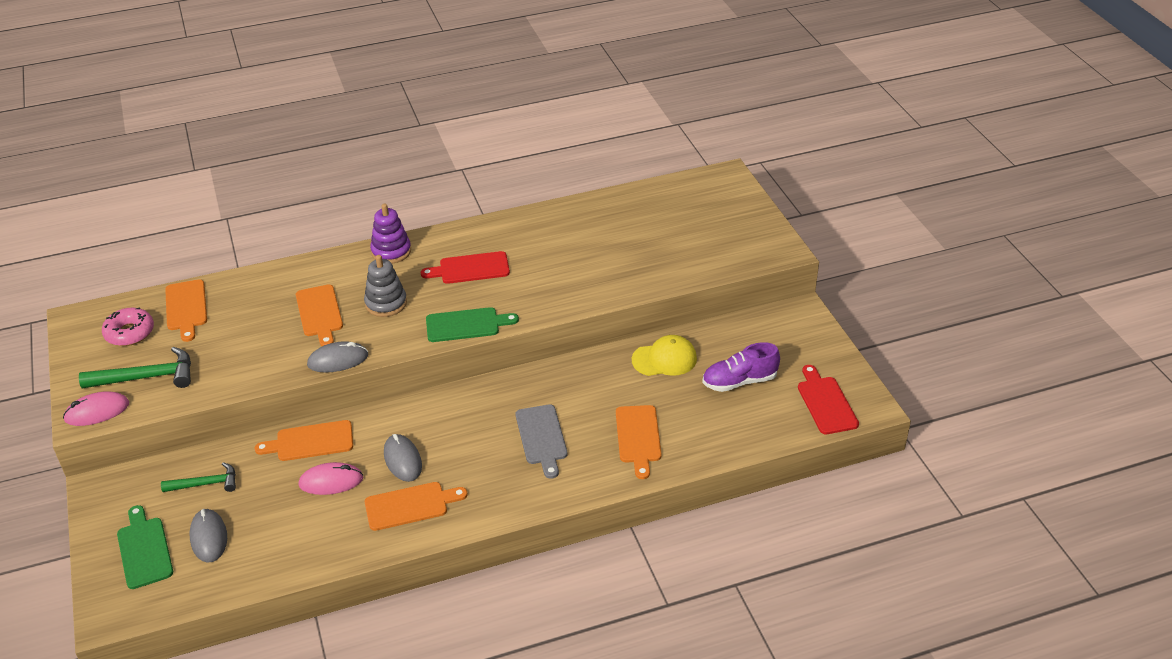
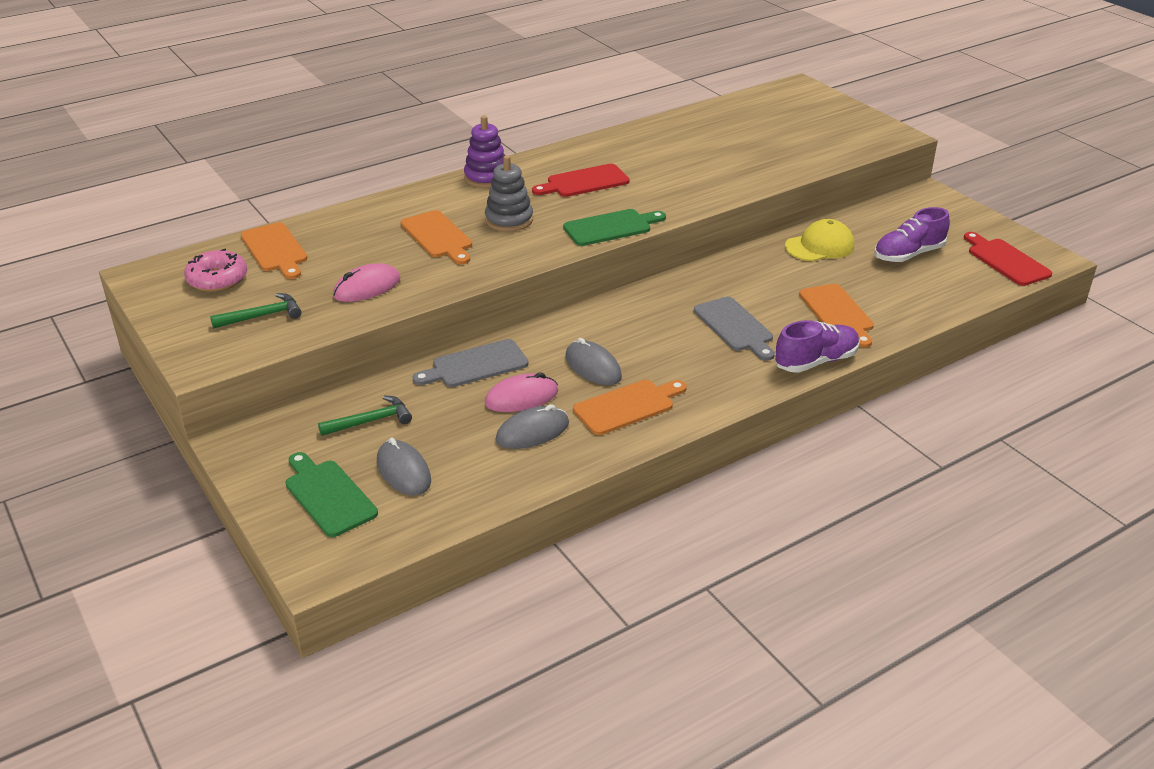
camera: 15 degrees left, 5 degrees down
(97, 411) = (216, 355): pink mouse -> pink mouse (367, 287)
(147, 377) = (262, 316): green hammer -> green hammer, size x0.65
(310, 441) = (475, 365): orange cutting board -> grey cutting board
(338, 360) = (485, 273): grey mouse -> grey mouse (532, 432)
(590, 487) = (816, 361): none -> purple shoe

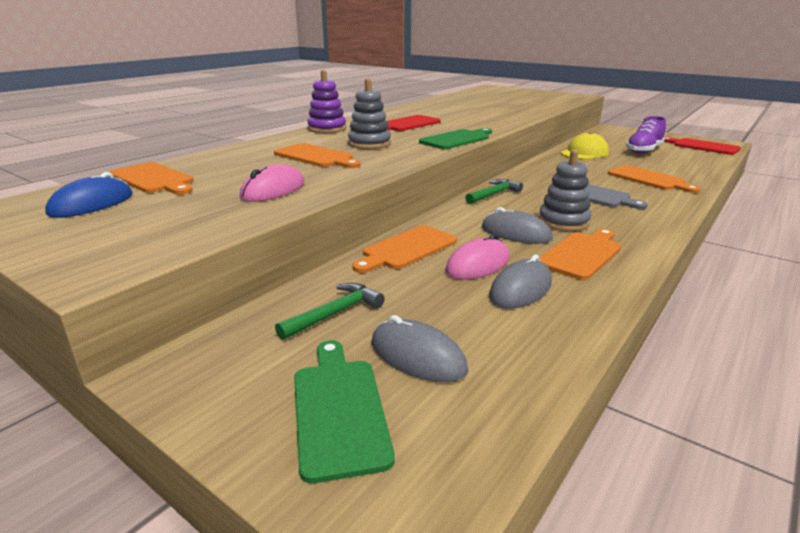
camera: 20 degrees left, 10 degrees down
(217, 279) = (92, 204): pink donut -> blue mouse
(262, 316) = (163, 223): green hammer -> green hammer (494, 194)
(328, 495) = (339, 410): green cutting board -> green cutting board turned 45 degrees clockwise
(475, 365) = (407, 249): grey cutting board -> orange cutting board
(657, 361) = (563, 222): none -> grey stacking toy
(816, 361) = (679, 204): purple shoe -> none

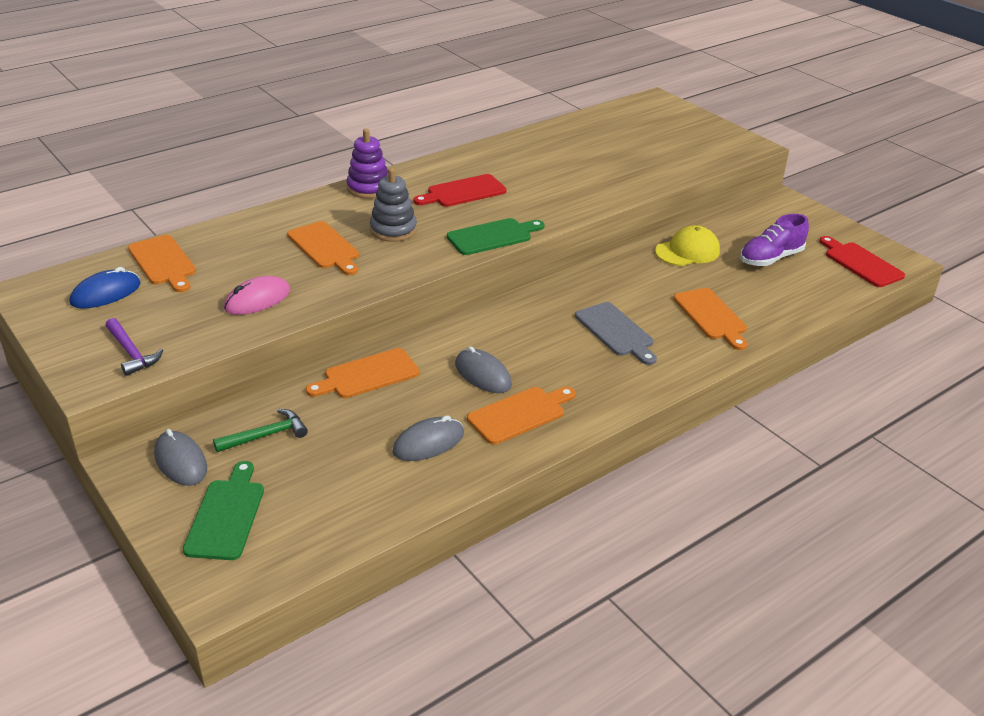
camera: 15 degrees right, 10 degrees up
(142, 242) = (131, 353): none -> purple hammer
(417, 356) = (302, 487): grey mouse -> grey mouse (181, 461)
(478, 265) = (415, 407): pink mouse -> none
(494, 194) = (511, 311): green hammer -> none
(563, 222) = (544, 368): grey stacking toy -> none

